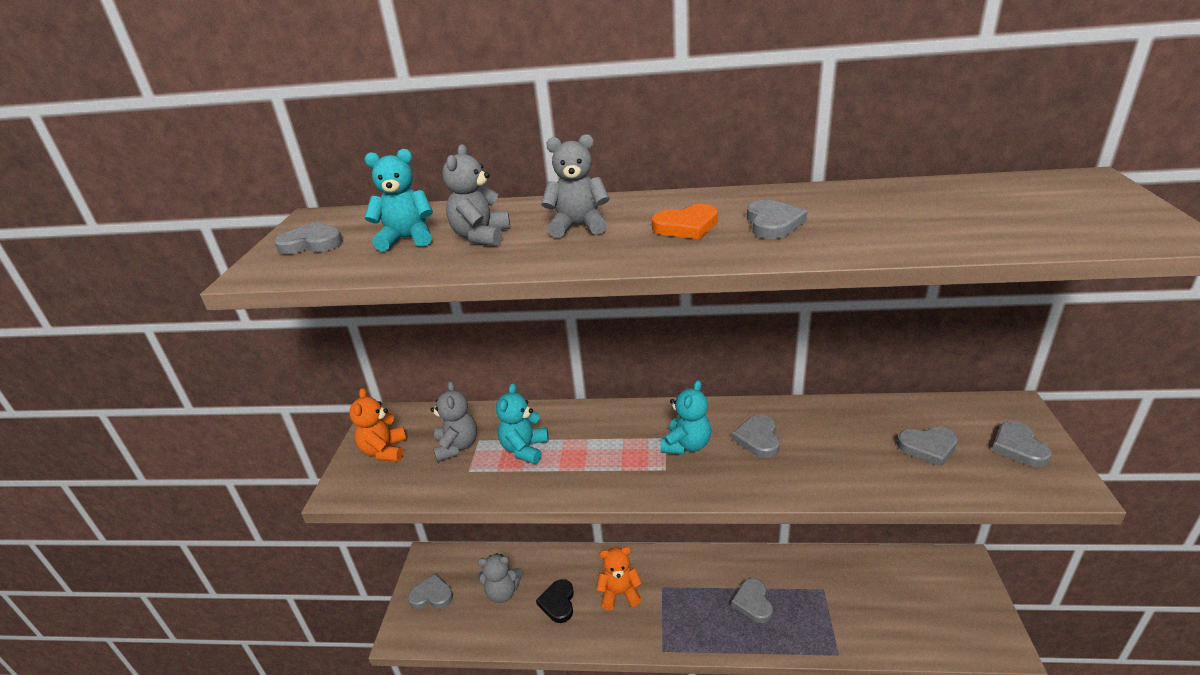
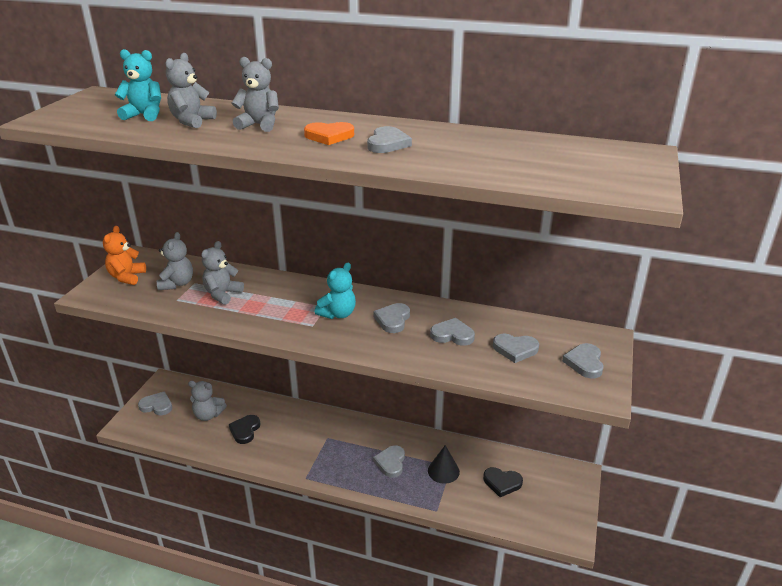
camera: 10 degrees right, 0 degrees up
(312, 243) = (84, 108): grey heart -> grey heart (452, 335)
(524, 449) = (222, 294): turquoise teddy bear -> grey teddy bear
(619, 594) = (293, 435): orange teddy bear -> none
(818, 598) = (443, 471): none -> black cone
(892, 596) = (502, 483): none -> black heart

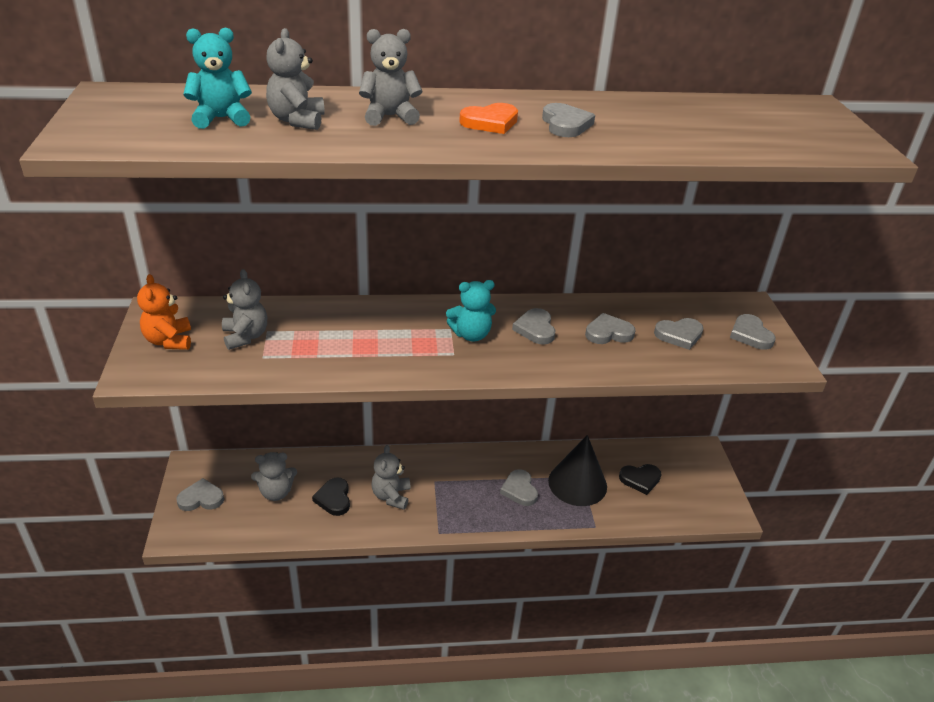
camera: 25 degrees left, 5 degrees up
(222, 294) = (316, 338): grey teddy bear -> grey teddy bear (391, 496)
(338, 314) = (471, 334): turquoise teddy bear -> turquoise teddy bear turned 60 degrees clockwise
(443, 471) = (577, 483): black cone -> black cone, size x1.66

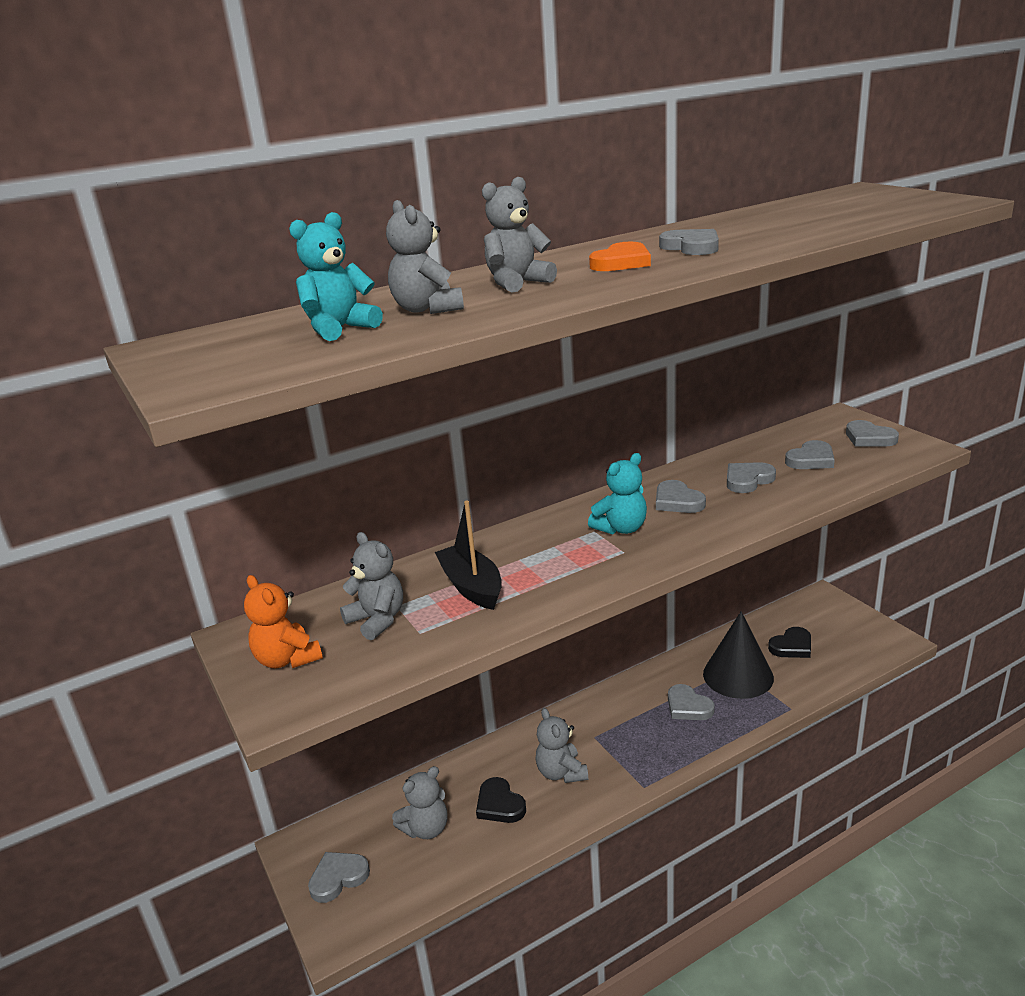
camera: 20 degrees left, 10 degrees down
(326, 337) = (471, 586): none -> black boat

